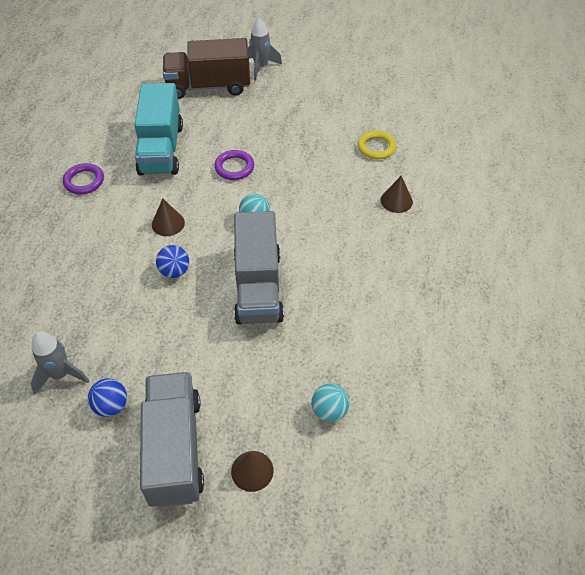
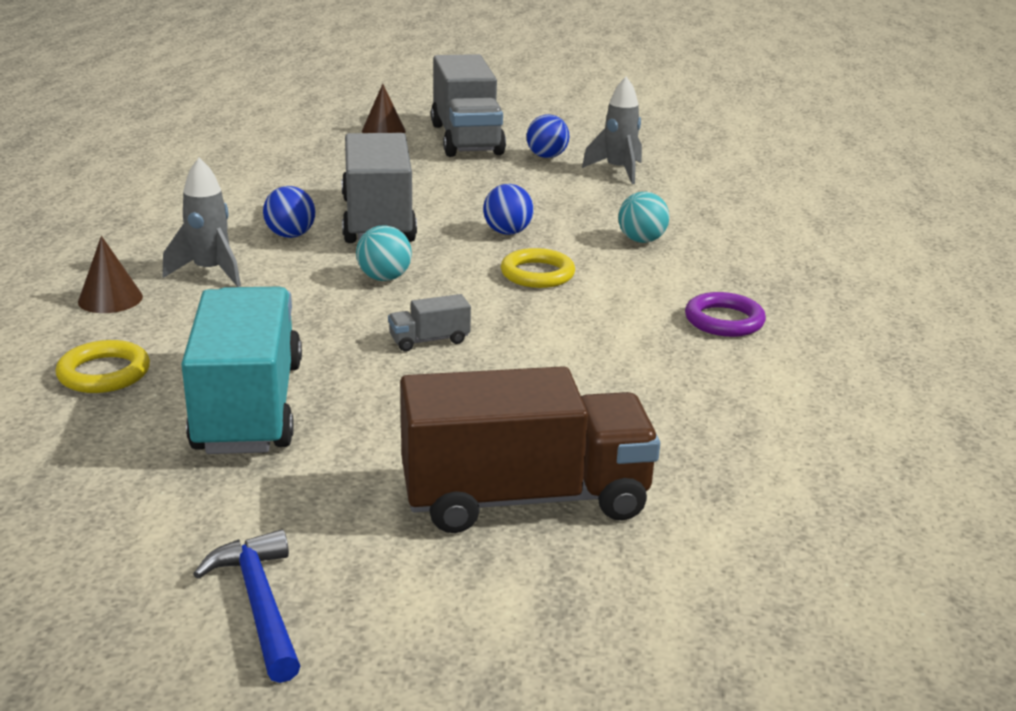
camera: 175 degrees right, 25 degrees down
(161, 149) = (596, 367): turquoise truck -> turquoise truck (249, 407)
(168, 223) = (537, 274): brown cone -> yellow ring
(234, 167) = (429, 340): purple ring -> grey truck
(261, 67) = (371, 559): grey rocket -> grey rocket (210, 272)
(292, 55) = (260, 604): none -> blue hammer
(313, 267) = (290, 235): none -> blue ball
(329, 411) = (295, 153): turquoise ball -> turquoise ball (641, 240)

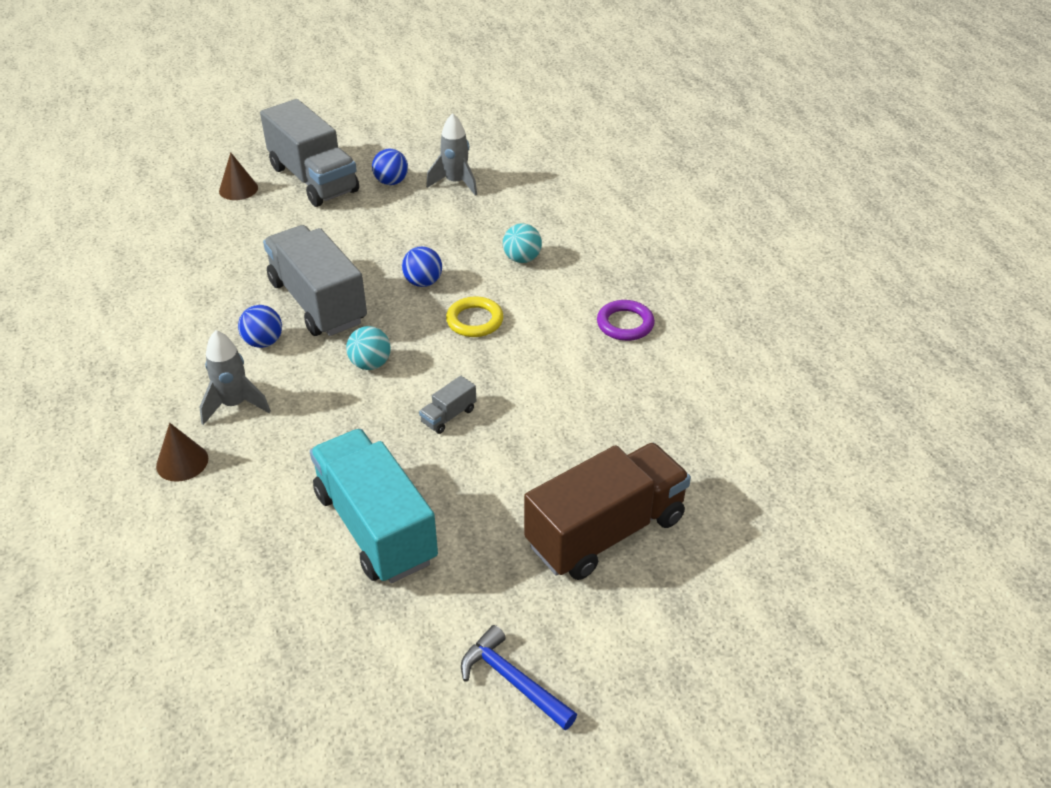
camera: 25 degrees left, 15 degrees up
(104, 373) = (246, 537): yellow ring -> none

